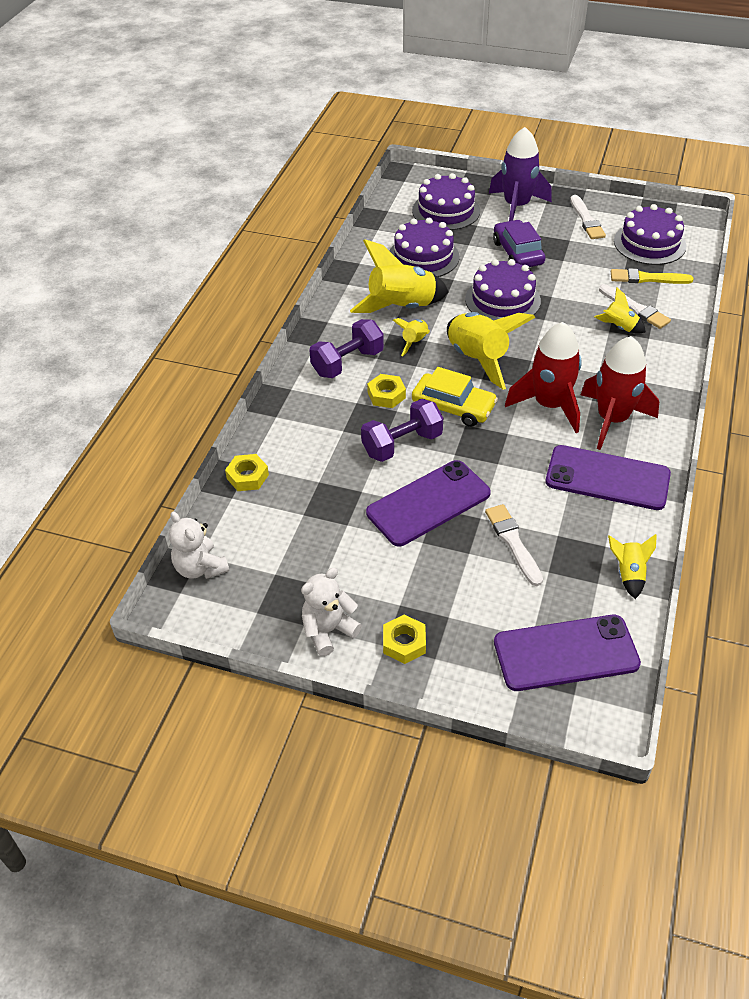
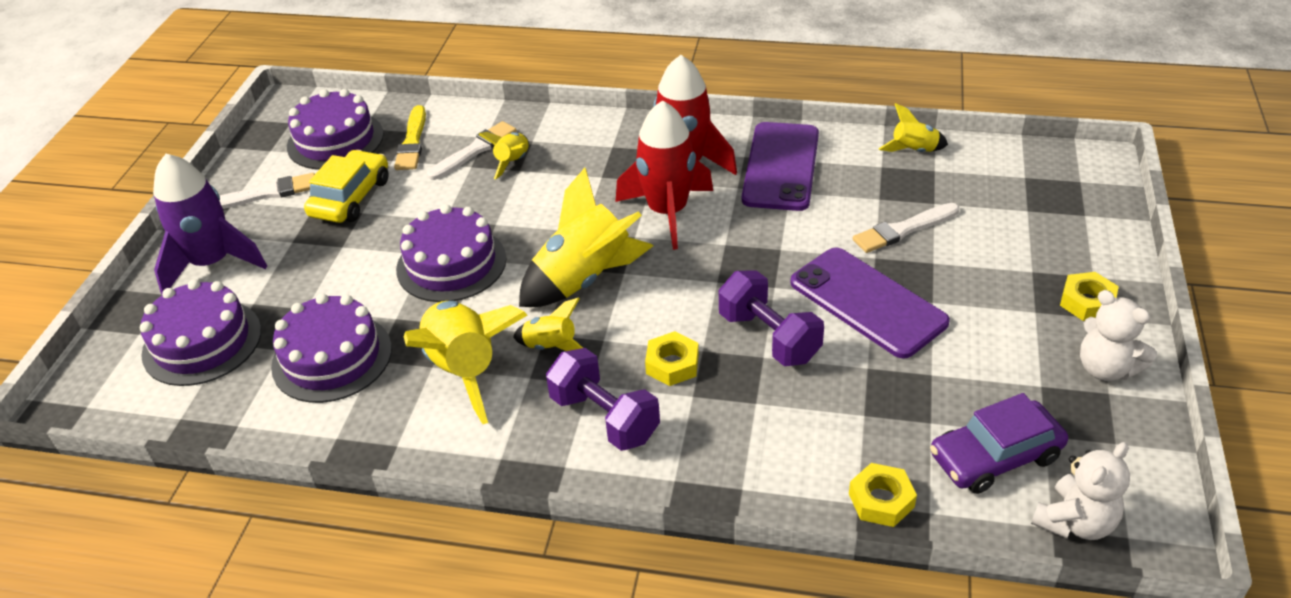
camera: 95 degrees left, 5 degrees down
(453, 407) = (686, 295): yellow car -> yellow car (350, 197)
(518, 253) = (337, 255): purple car -> purple car (995, 457)
(565, 653) = (1035, 187): purple phone -> none

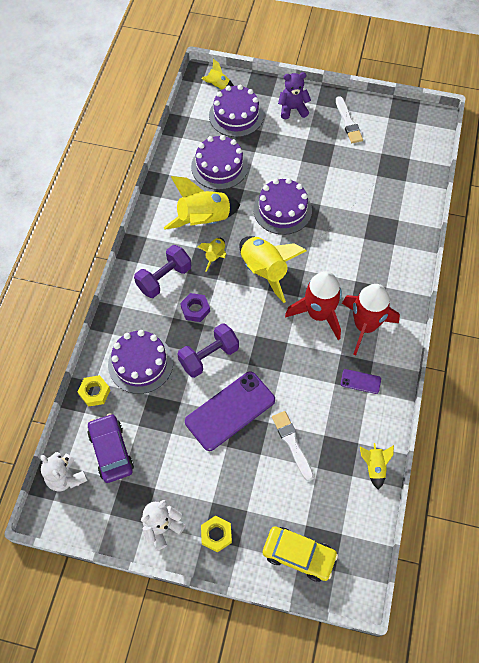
camera: 90 degrees right, 20 degrees up
(212, 263) = (292, 109): purple rocket -> purple teddy bear
(335, 140) = (397, 146): purple cake -> purple cake (140, 363)
(350, 197) = (342, 159): yellow car -> yellow car (299, 555)
(412, 142) = (394, 183): yellow brush -> none
(474, 150) = (384, 215): white brush -> none
(513, 162) = (371, 234): yellow rocket -> yellow rocket (217, 86)
(672, 364) = (195, 309): yellow nut -> purple nut
(781, 166) = (360, 381): purple phone -> purple phone, size x0.45

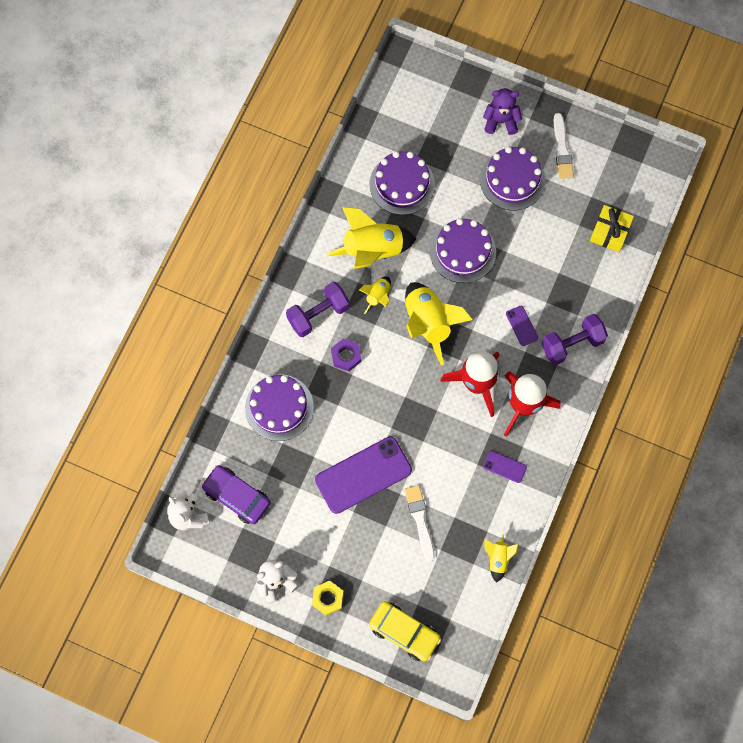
camera: 10 degrees right, 10 degrees up
(94, 392) = (228, 431): yellow nut -> none
(111, 451) = (237, 496): purple car -> purple car turned 45 degrees counterclockwise
(209, 356) = (351, 412): purple dumbbell -> purple dumbbell (572, 344)
(217, 86) = (418, 75): yellow rocket -> none
(236, 115) = (433, 119): purple cake -> purple cake (512, 180)
(347, 260) = (521, 326): none -> purple phone
(404, 177) = (610, 232): none -> yellow gift

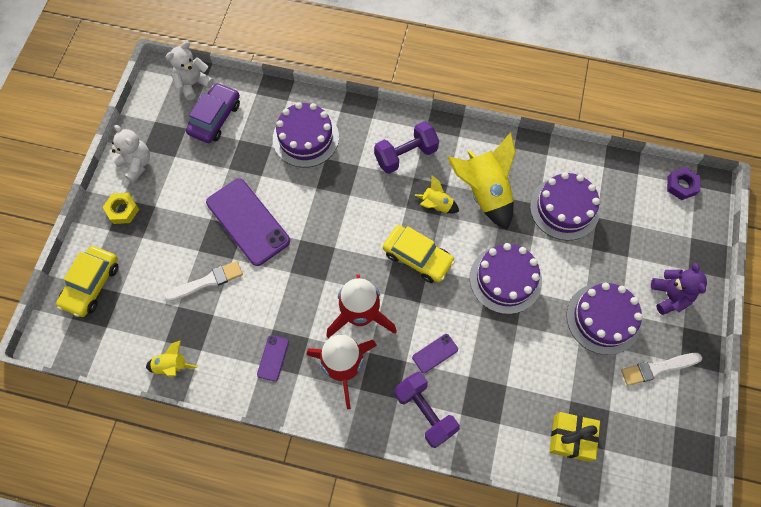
camera: 80 degrees right, 5 degrees down
(318, 314) = (405, 155): purple dumbbell -> purple dumbbell turned 75 degrees counterclockwise
(346, 356) = (367, 186): purple nut -> purple nut (681, 185)
(428, 323) = (417, 257): yellow rocket -> yellow car

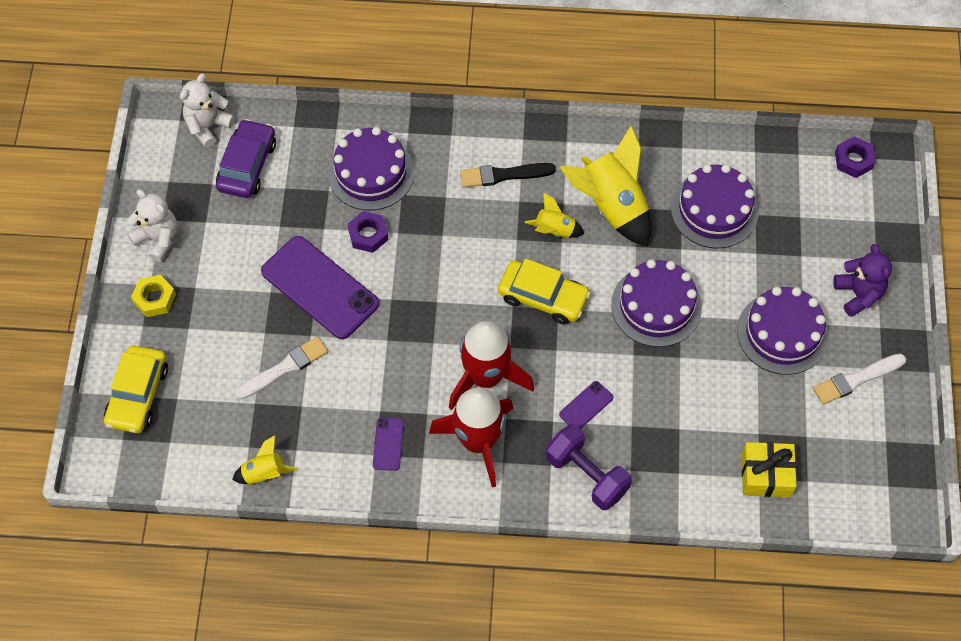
camera: 10 degrees left, 5 degrees down
(293, 186) = (368, 235): none -> purple nut
(405, 155) = (503, 175): purple dumbbell -> black brush

